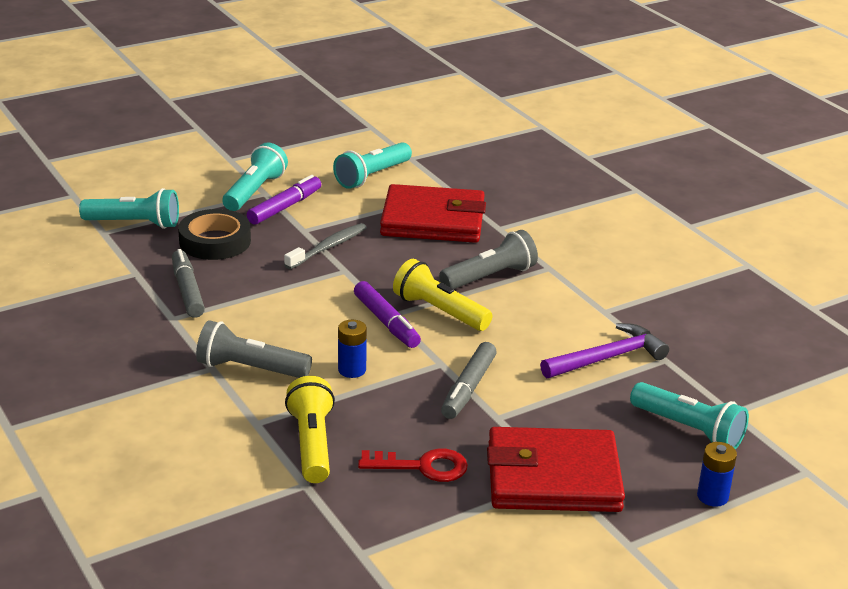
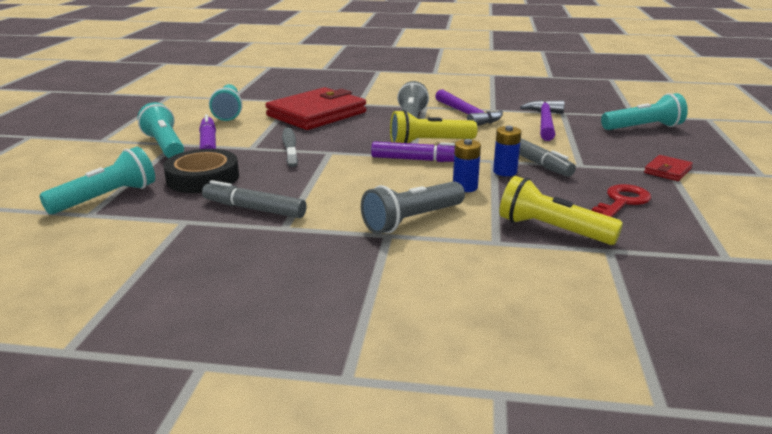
camera: 50 degrees left, 5 degrees down
(553, 477) = (667, 171): red wallet -> red wallet, size x0.42
(559, 302) = (467, 115): none -> purple hammer
(712, 496) = (719, 142): blue battery -> blue battery (505, 172)

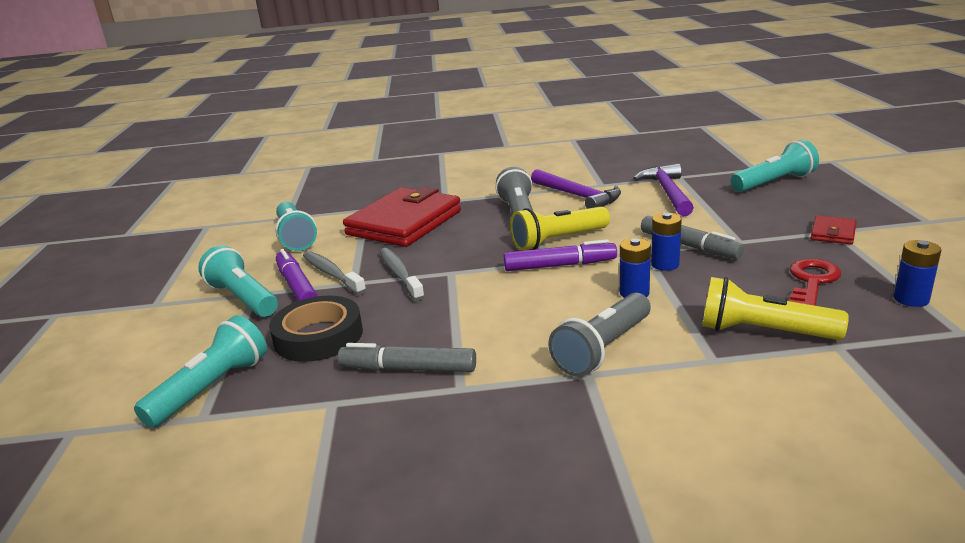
camera: 10 degrees left, 0 degrees up
(239, 140) = (332, 274): none -> grey toothbrush
(700, 227) = (911, 299): none -> blue battery

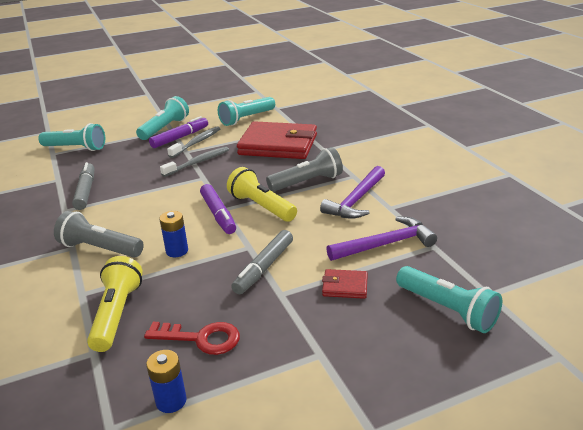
camera: 70 degrees right, 5 degrees up
(318, 336) = (122, 159): black tape -> none
(665, 264) = (226, 259): blue battery -> none
(833, 233) = (314, 353): red wallet -> red wallet (345, 286)

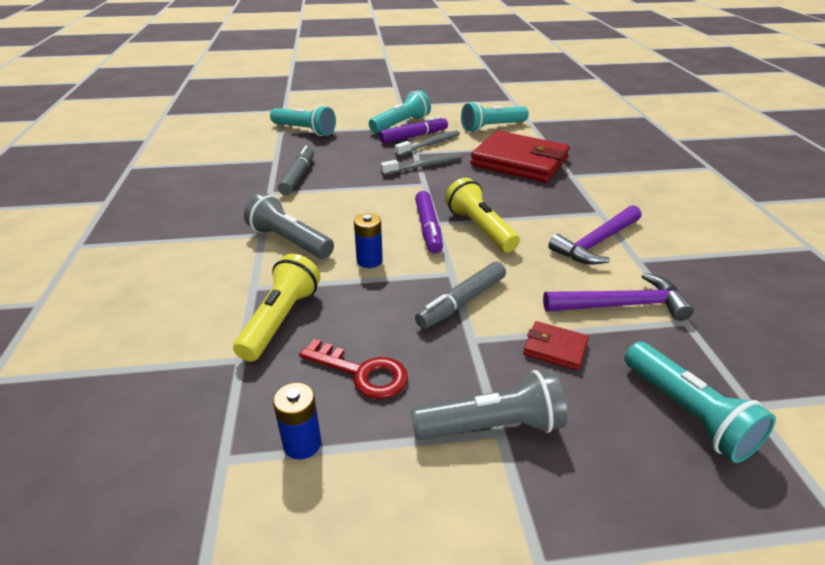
camera: 15 degrees right, 5 degrees up
(307, 182) = (542, 210): grey flashlight -> grey flashlight (492, 426)

